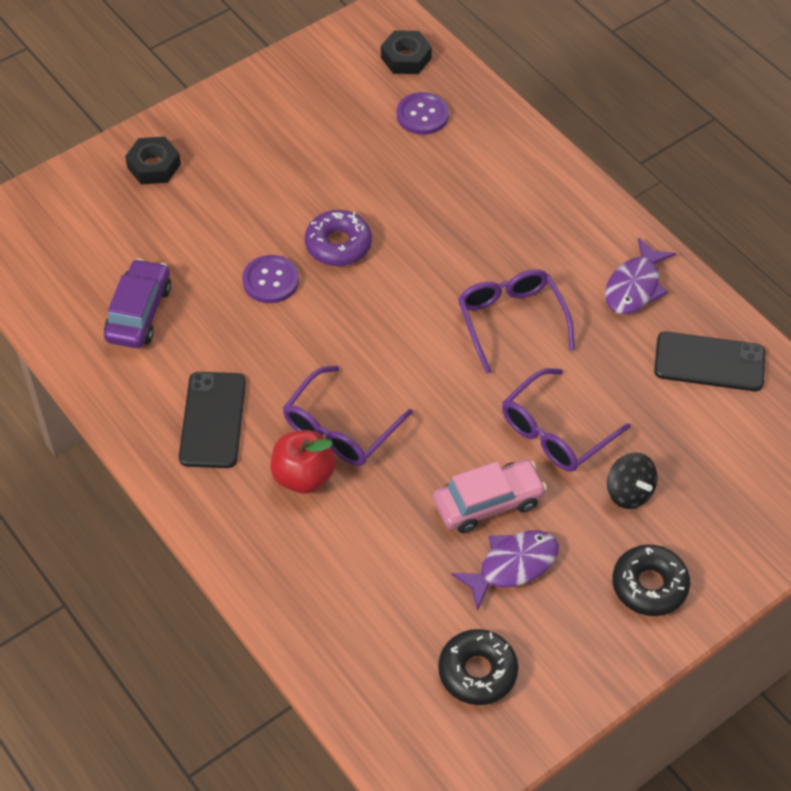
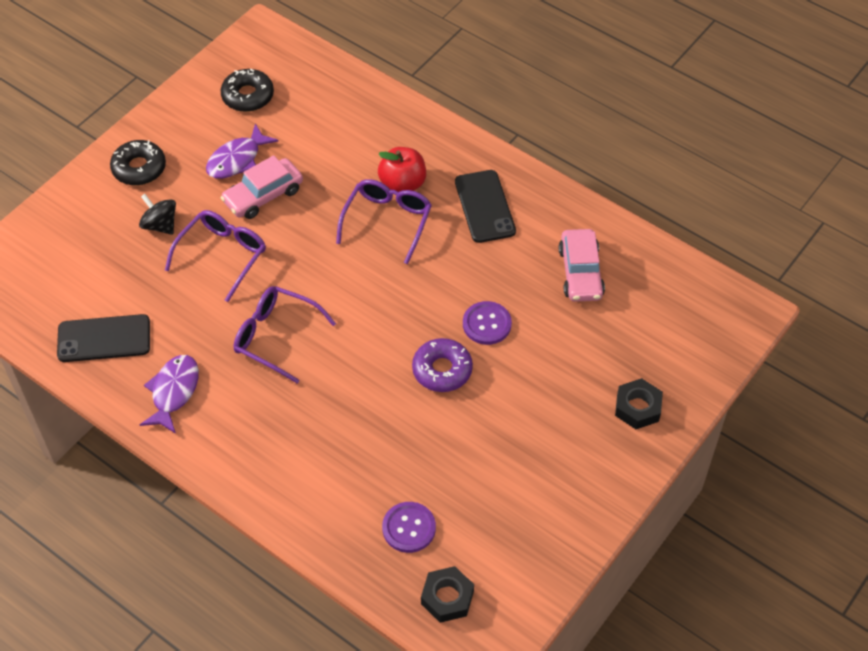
camera: 165 degrees right, 0 degrees up
(139, 313) = (580, 272): purple car -> pink car
(511, 320) = (275, 336): purple glasses -> purple glasses turned 150 degrees clockwise

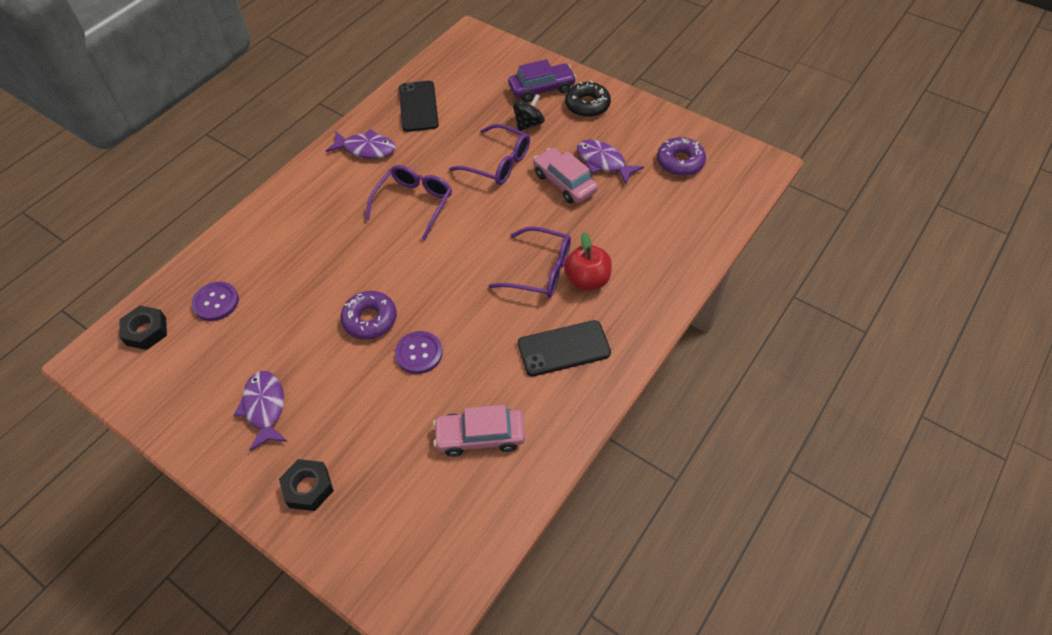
camera: 90 degrees right, 0 degrees up
(99, 210) = (542, 89): none -> purple car
(248, 96) = (680, 162): black donut -> purple donut
(550, 457) = (265, 408): none -> purple fish

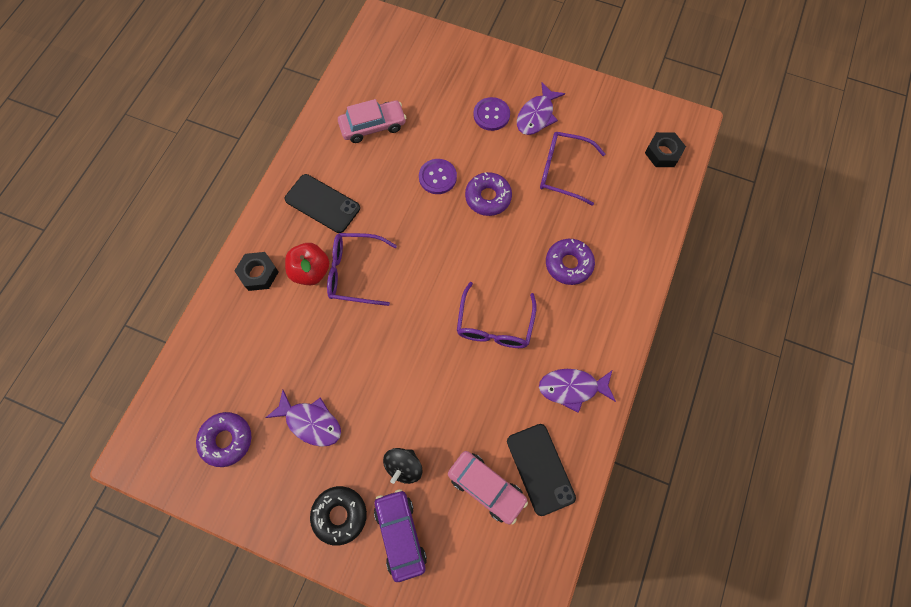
camera: 165 degrees right, 15 degrees up
(216, 302) = (623, 187): purple button -> purple button (491, 115)
(265, 408) = (536, 115): purple fish -> purple fish turned 60 degrees clockwise
(308, 488) = (480, 73): black nut -> black nut (258, 273)
(317, 240) = (568, 264): none -> purple donut
(498, 163) = (424, 397): purple glasses -> purple glasses (562, 171)
(542, 89) = (400, 534): purple car -> purple car turned 105 degrees clockwise
(563, 348) = (322, 203): black phone -> black phone turned 60 degrees clockwise
(564, 182) = (348, 384): pink car -> pink car (486, 487)

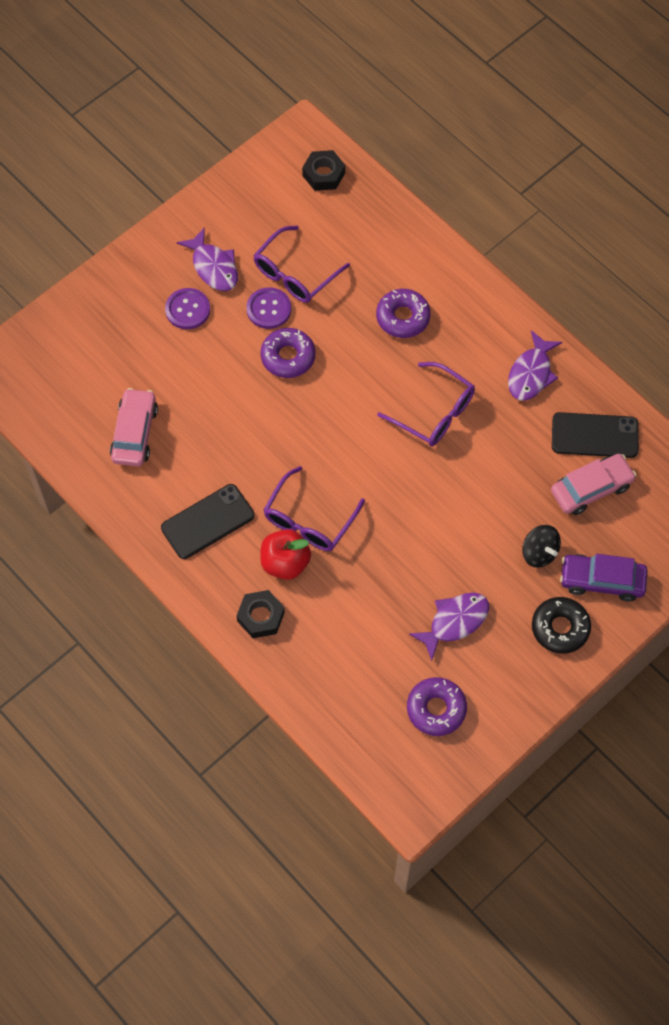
camera: 65 degrees left, 5 degrees down
(437, 177) = (237, 394): purple button -> purple button (269, 309)

